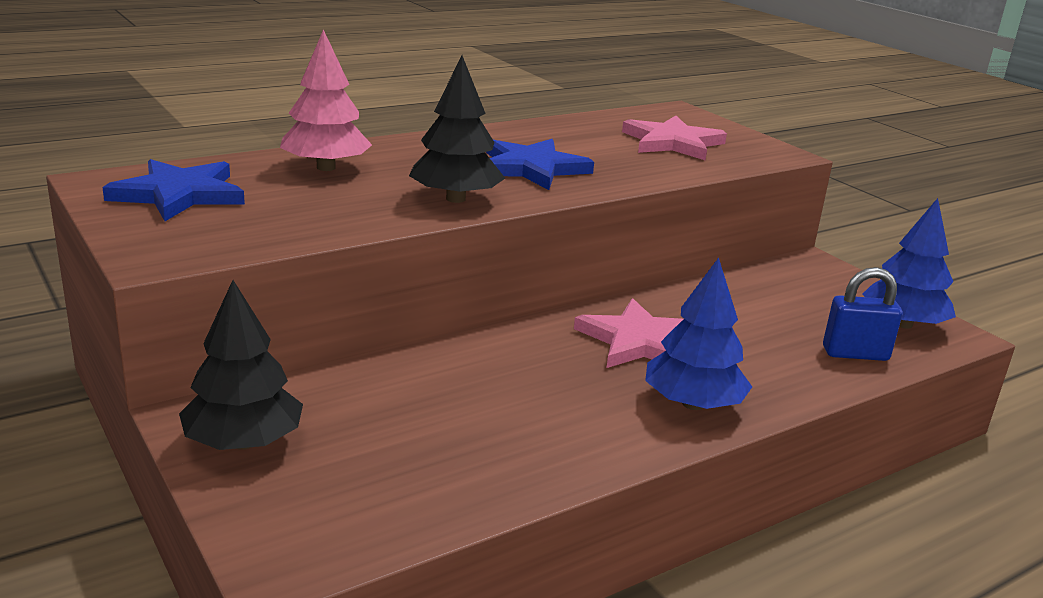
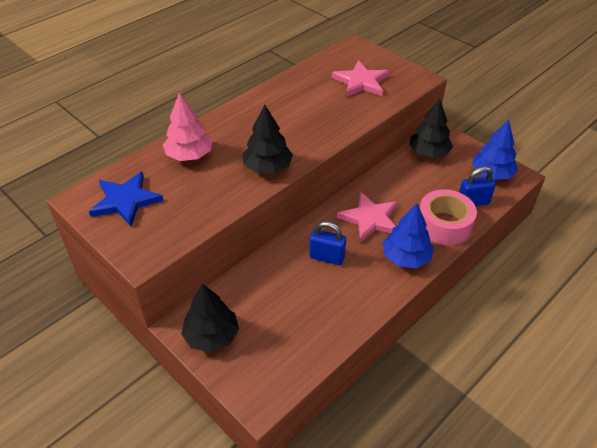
camera: 10 degrees left, 20 degrees up
(531, 376) = (327, 257): none -> blue padlock
(532, 168) = (296, 127): blue star -> none
(783, 279) = (429, 152): none -> black tree
(787, 373) = (444, 225): none -> pink tape

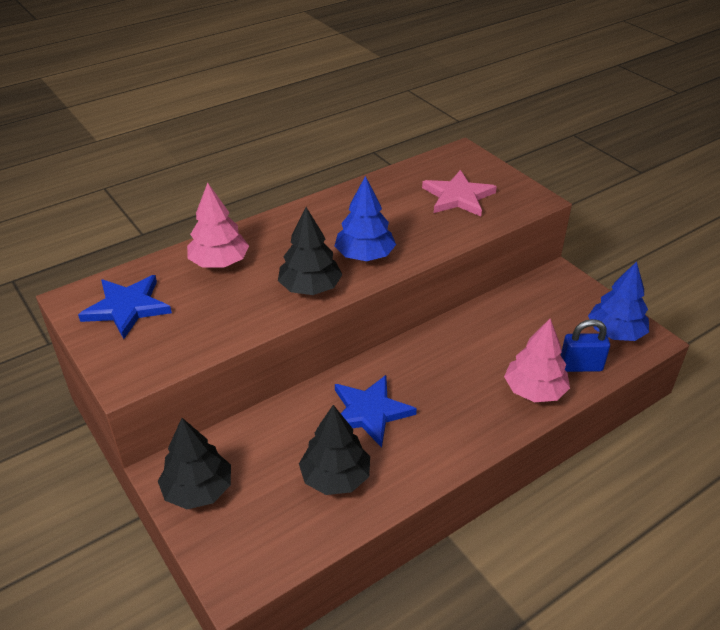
camera: 10 degrees right, 5 degrees down
(327, 257) = (369, 412): blue padlock -> blue star
(370, 219) = (438, 370): pink star -> none
(406, 257) = (473, 426): blue tree -> blue tree (365, 256)
(429, 152) = (537, 296): black tree -> black tree (335, 477)
(444, 225) = (534, 390): pink tape -> pink tree

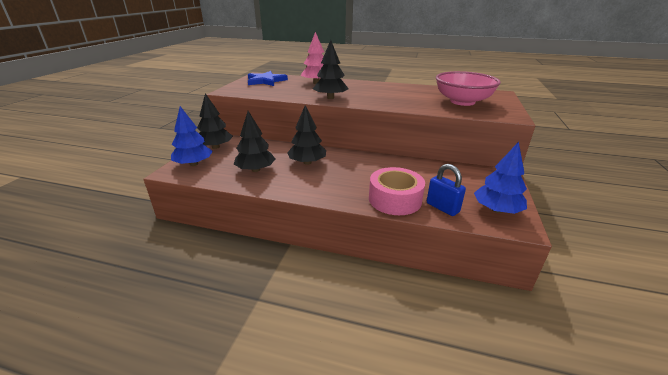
camera: 50 degrees right, 10 degrees down
(365, 256) = (373, 99): blue tree -> blue tree (194, 164)
(369, 412) = (307, 162): blue star -> black tree
(458, 197) = (462, 102): pink star -> pink bowl
(534, 390) = (395, 199): pink tree -> pink tape

